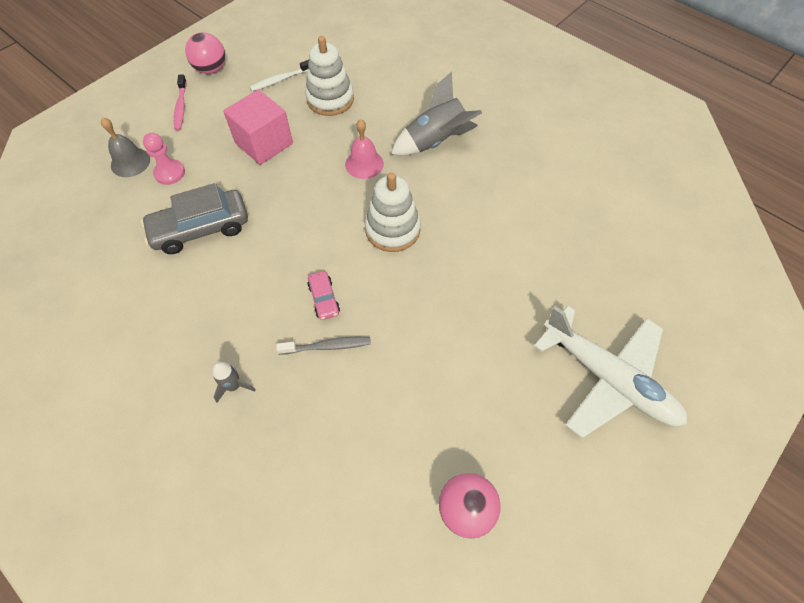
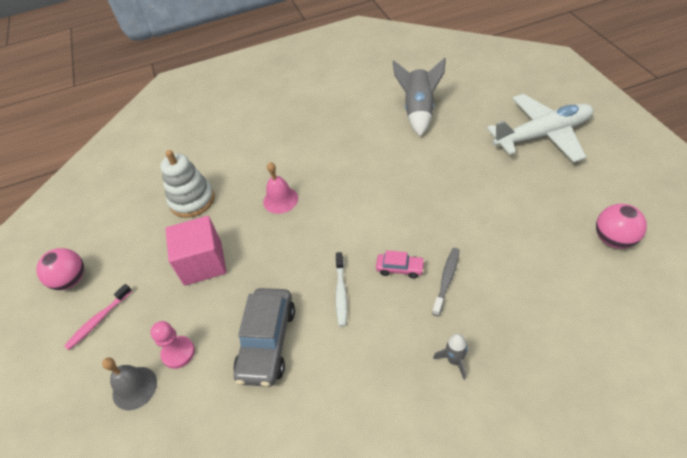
camera: 55 degrees left, 10 degrees down
(181, 107) = (98, 320): pink toothbrush -> pink toothbrush turned 105 degrees clockwise
(281, 80) = (137, 228): white toothbrush -> white toothbrush (341, 293)
(392, 230) = (359, 203): white stacking toy -> none
(435, 142) = (291, 150): grey rocket -> grey rocket (419, 111)

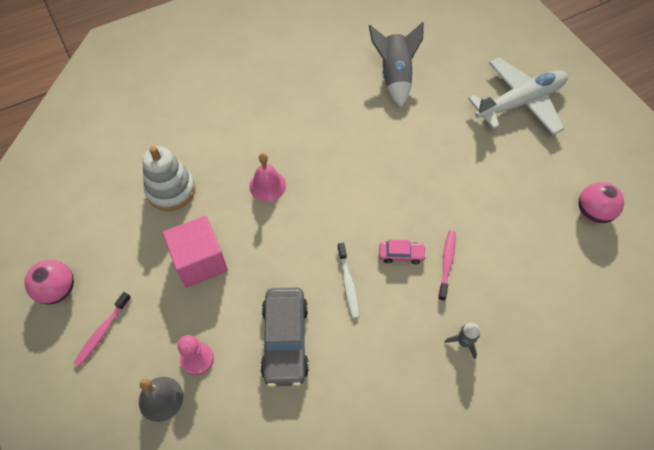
camera: 15 degrees left, 10 degrees up
(446, 280) = (447, 263): grey toothbrush -> pink toothbrush

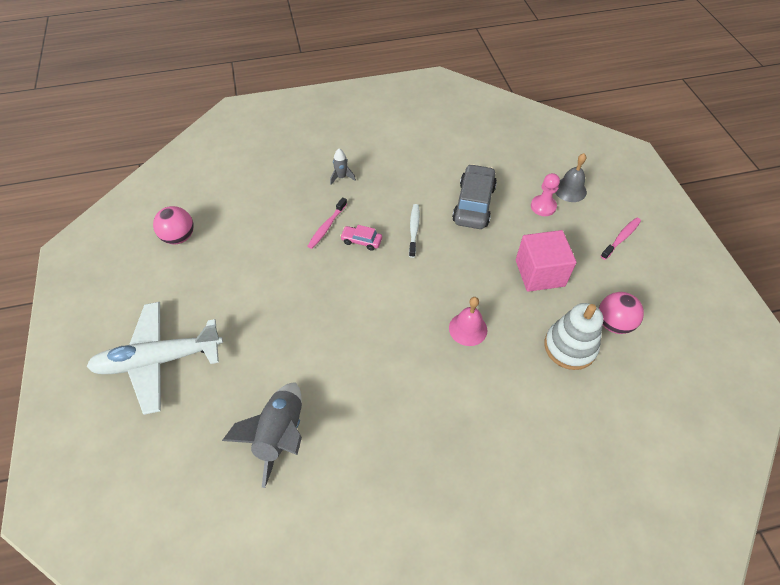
camera: 165 degrees left, 5 degrees down
(58, 290) = (667, 277): pink ball -> pink ball (613, 323)

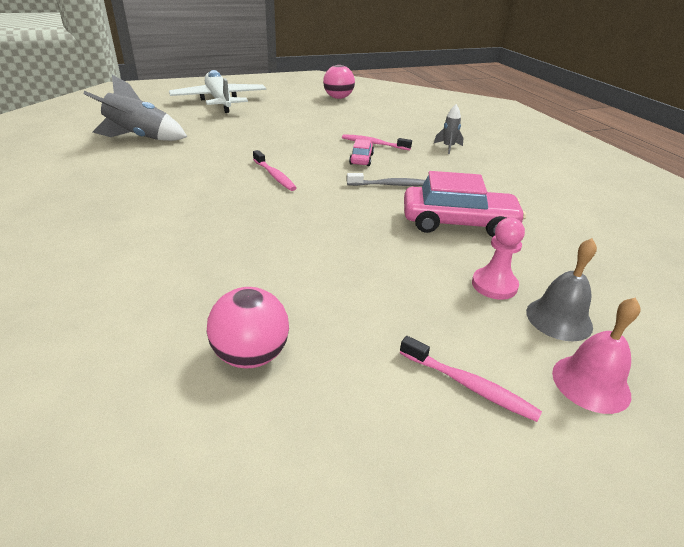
camera: 80 degrees right, 20 degrees down
(392, 306) = (274, 176): none -> pink toothbrush
(414, 230) = (391, 185): white toothbrush -> grey toothbrush
(468, 329) = (244, 219): pink bell -> pink bell (591, 383)
(473, 204) = (458, 223): grey car -> pink car
(540, 273) = (347, 277): pink cube -> none
(570, 347) = (207, 301): white stacking toy -> none

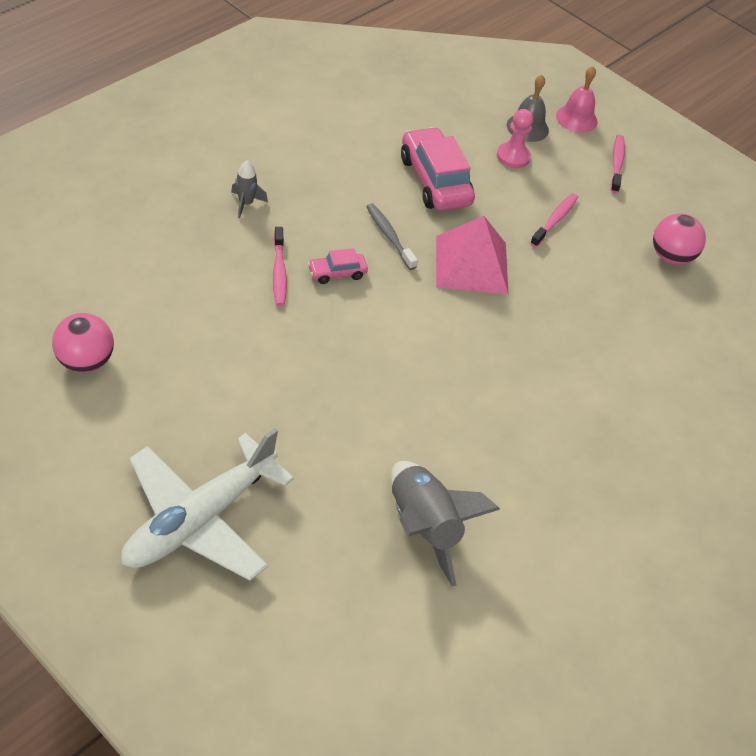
camera: 120 degrees left, 15 degrees up
(274, 176) = (434, 334): pink toothbrush -> pink toothbrush (555, 220)
(336, 210) = (471, 264): none -> pink pyramid

